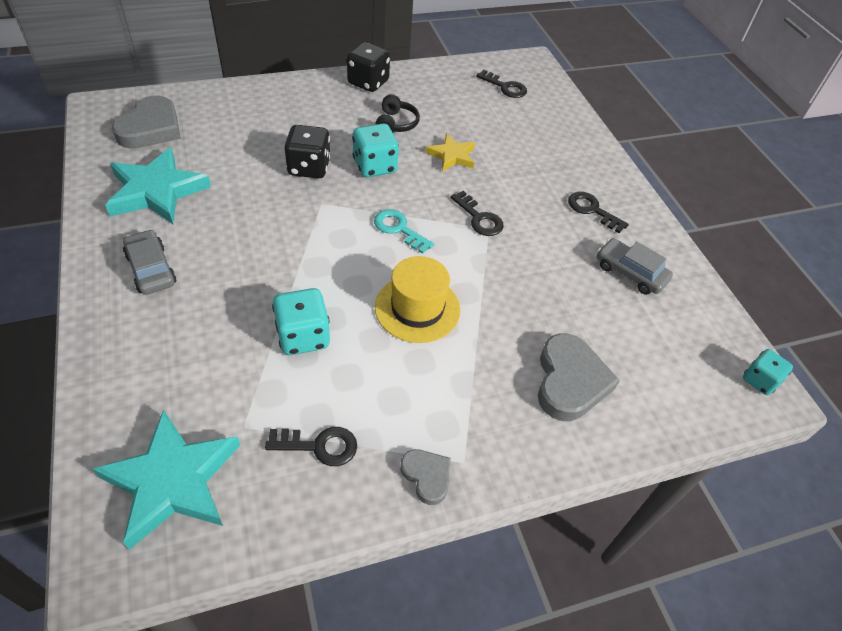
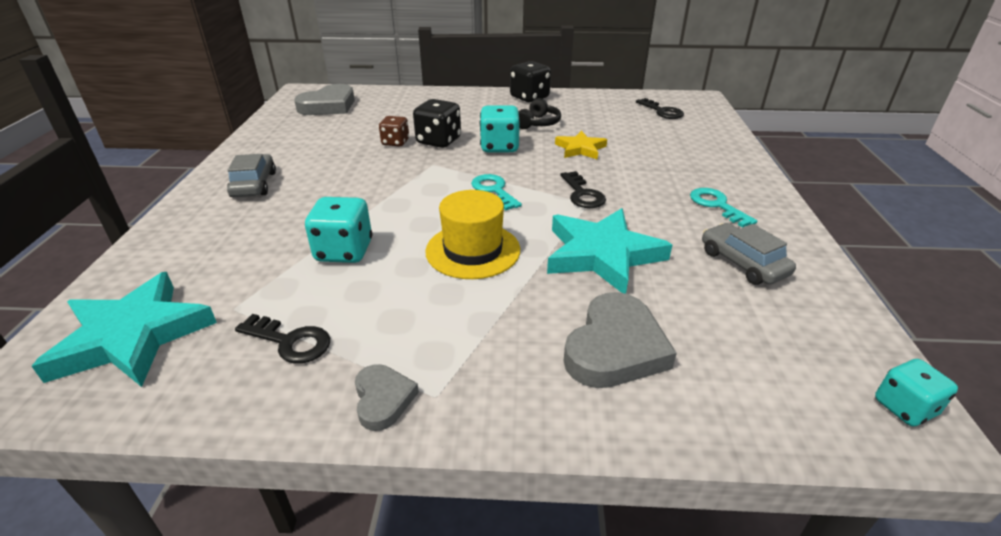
camera: 25 degrees right, 15 degrees down
(156, 191) = (301, 140): turquoise star -> turquoise star (602, 254)
(265, 178) = (395, 142): none -> brown dice
(592, 210) = (717, 205): black key -> turquoise key

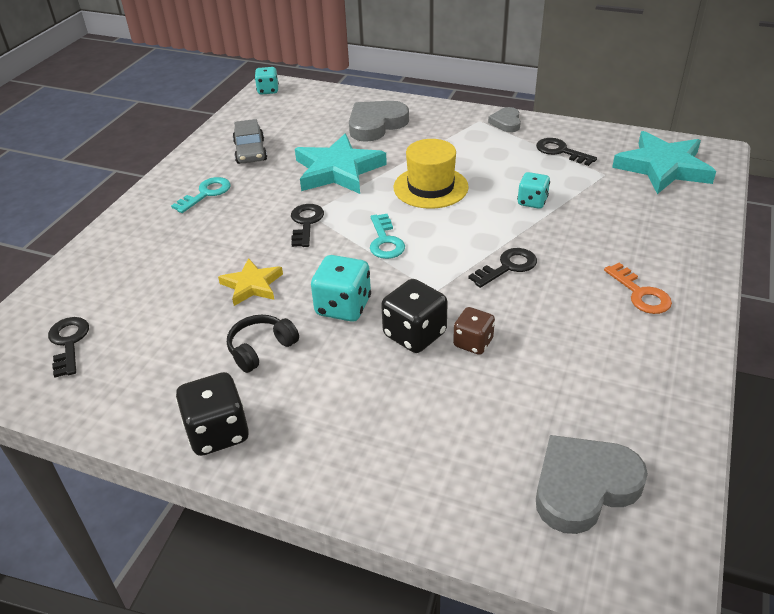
camera: 160 degrees left, 5 degrees up
(254, 184) = (640, 294): grey car -> orange key
(344, 251) = (532, 202): turquoise dice -> turquoise dice, size x0.65
(372, 187) = (508, 267): none -> black key
(717, 205) = (206, 193): turquoise key -> turquoise key turned 135 degrees counterclockwise

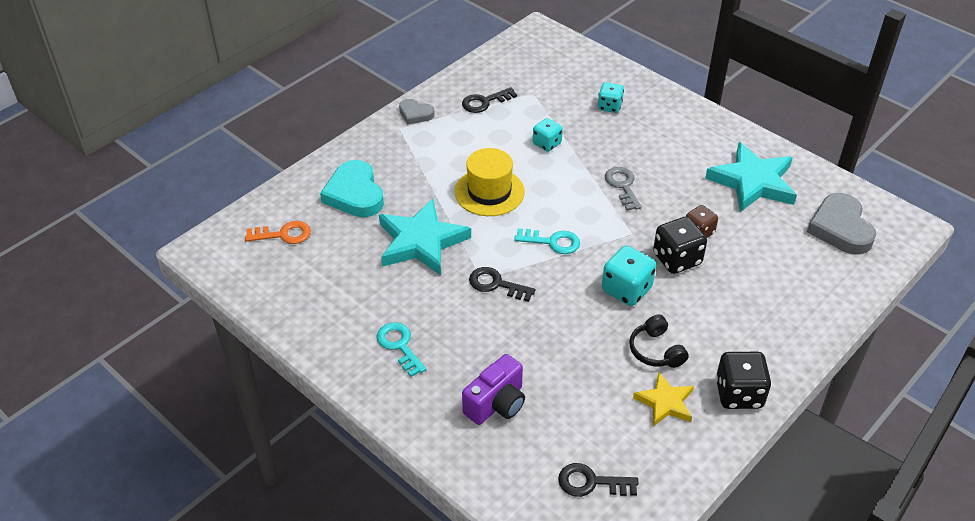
camera: 70 degrees left, 5 degrees up
(154, 261) = (496, 404): none -> purple camera
(250, 151) = (339, 296): grey car -> none
(252, 285) = (570, 340): yellow star -> yellow star (665, 402)
(268, 90) = (211, 255): turquoise dice -> turquoise dice (609, 106)
(376, 124) = (355, 194): grey heart -> turquoise heart
(508, 267) = (622, 186): black key -> grey key
(640, 294) = (684, 136): orange key -> orange key (284, 234)
(663, 167) = (543, 62): turquoise star -> turquoise star (752, 182)

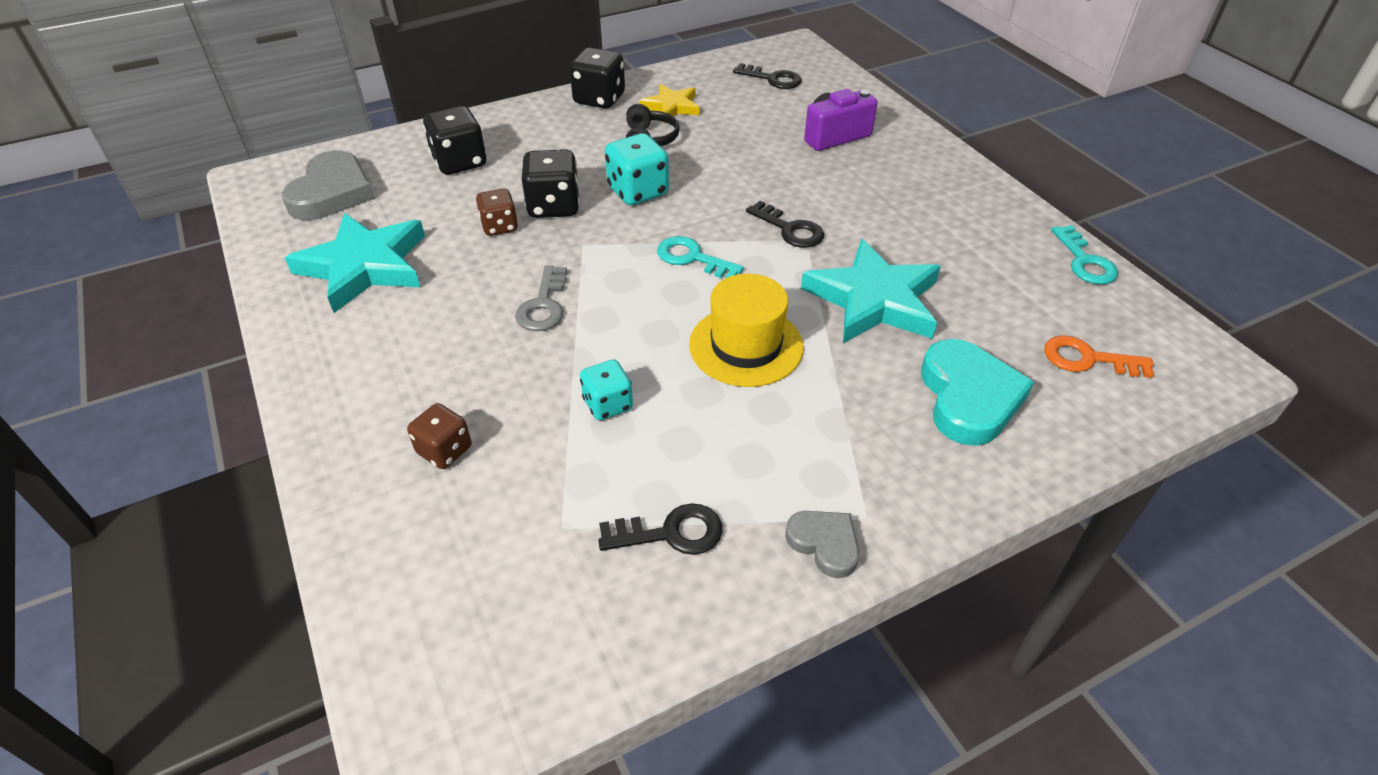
camera: 160 degrees left, 0 degrees up
(399, 346) = (927, 198): turquoise key -> turquoise key (1085, 261)
(609, 106) = (444, 450): turquoise dice -> brown dice
(783, 281) = (460, 162): none -> black dice

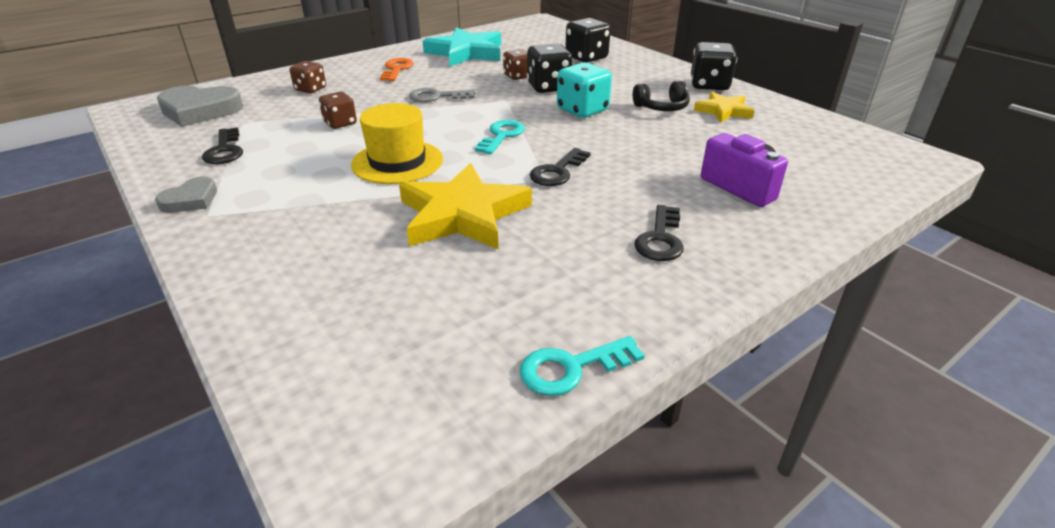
camera: 80 degrees right, 10 degrees down
(332, 193) = (534, 36): grey heart -> grey heart (200, 111)
(608, 404) = (340, 123): turquoise dice -> brown dice
(773, 79) = (829, 150): black key -> black key (660, 239)
(873, 300) = (462, 214): turquoise star -> yellow star
(968, 397) = (325, 265): turquoise heart -> none
(1087, 359) = (376, 351): orange key -> orange key (396, 69)

